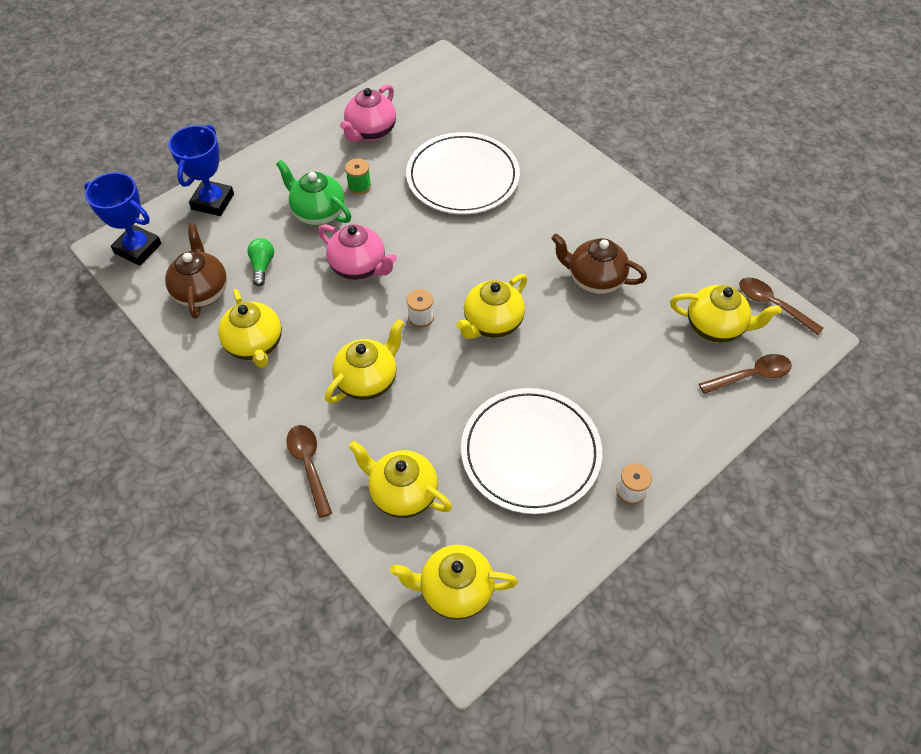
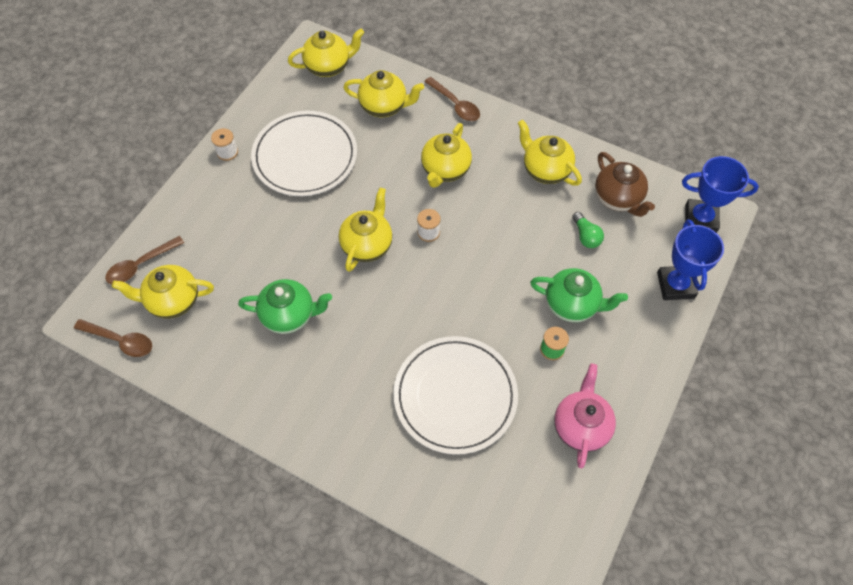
camera: 160 degrees right, 5 degrees up
(359, 267) = (503, 261): pink teapot -> none
(594, 280) = (289, 315): brown teapot -> green teapot

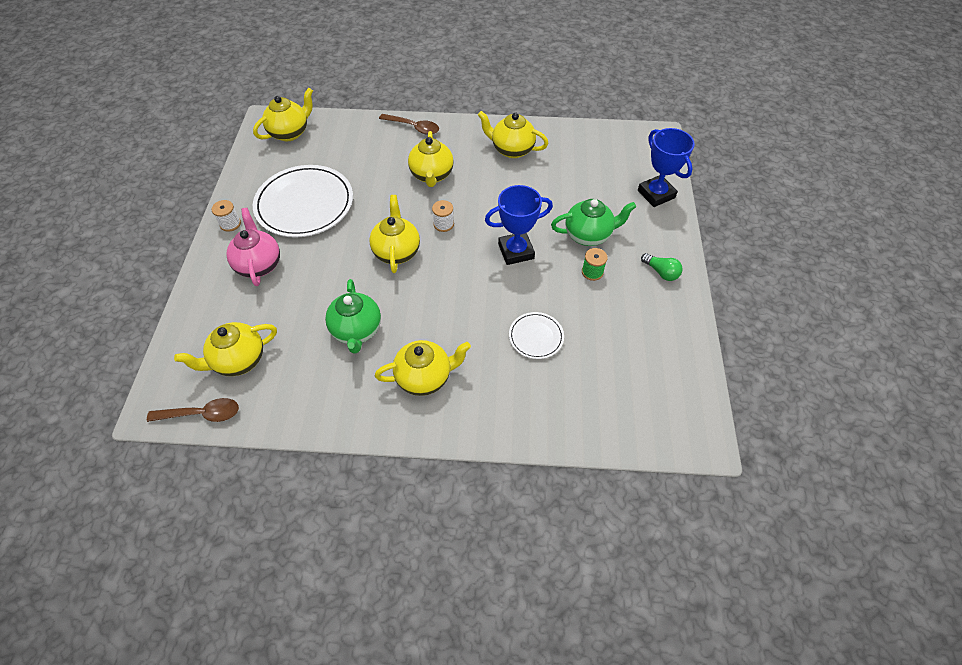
camera: 25 degrees left, 5 degrees down
(140, 265) = (190, 343): brown spoon -> none
(289, 315) = (357, 330): green teapot -> green teapot turned 105 degrees clockwise
(384, 106) = (354, 146): yellow teapot -> yellow teapot (424, 377)
(455, 396) = (536, 337): white plate -> white plate, size x0.48
(581, 426) = (648, 319): pink teapot -> pink teapot (259, 264)
(586, 236) = (570, 184): green light bulb -> green light bulb (661, 272)
(618, 198) = (578, 151): brown teapot -> none
(700, 219) = (645, 144): blue trophy -> blue trophy (516, 251)

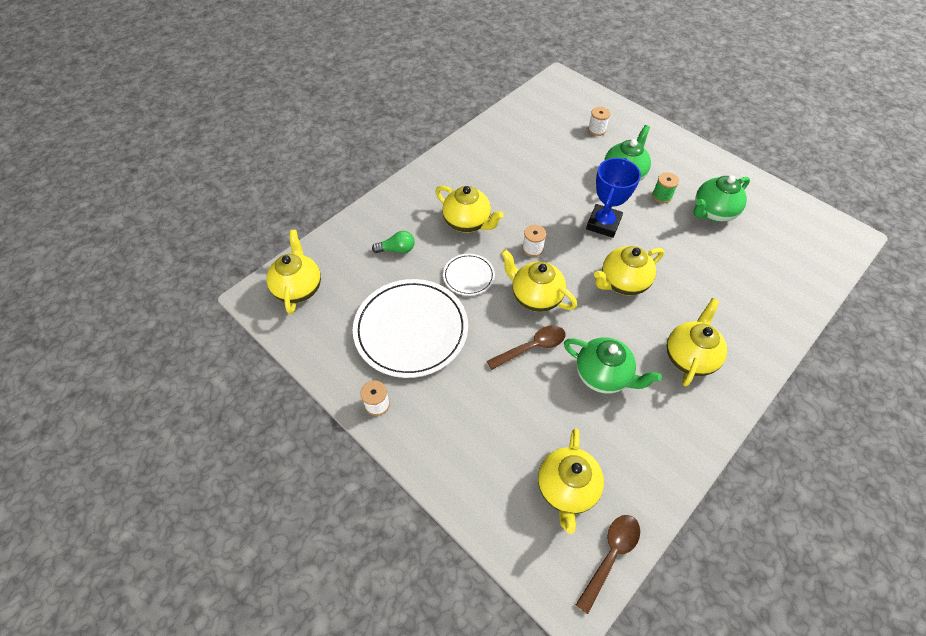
camera: 50 degrees left, 0 degrees up
(259, 264) = (457, 408): pink teapot -> none
(414, 127) = (395, 200): brown spoon -> brown spoon (532, 347)
(512, 149) = (490, 159): yellow teapot -> yellow teapot (622, 282)
(536, 337) = (699, 265): white plate -> white plate (468, 276)
(612, 317) = (713, 212): none -> green teapot
(624, 190) = (596, 130): none -> white spool
(656, 194) = (616, 117): blue trophy -> none
(661, 272) = (692, 162): green light bulb -> green light bulb (397, 249)

